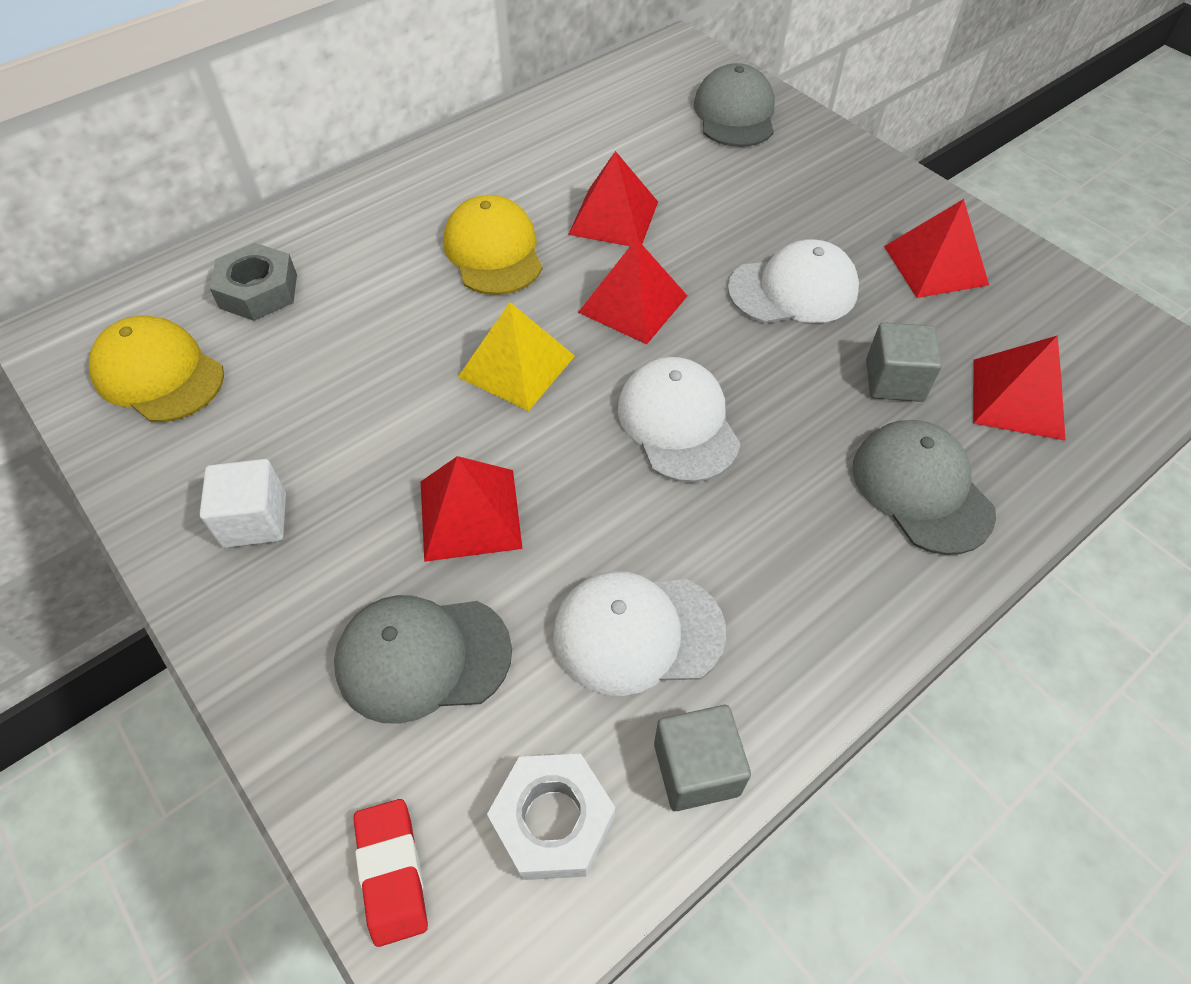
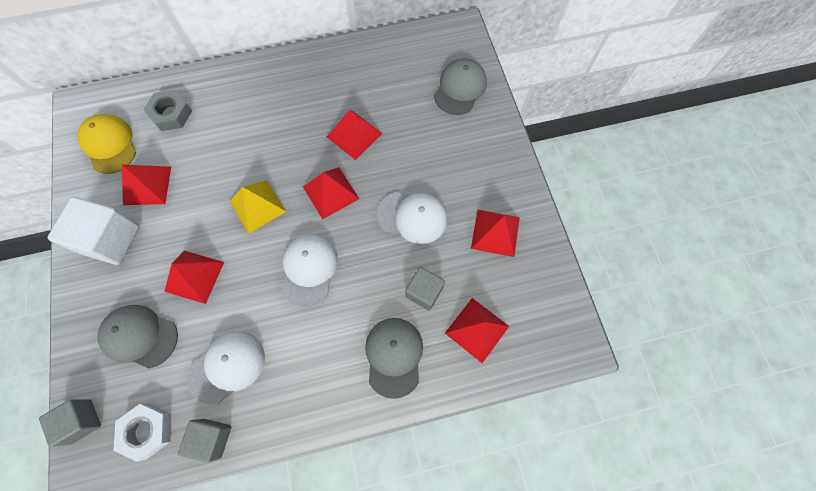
camera: 25 degrees right, 15 degrees up
(255, 520) = (111, 239): white cube -> white cube, size x1.64
(278, 409) = (147, 185): none -> red pyramid
(392, 872) = (82, 421): red eraser -> grey cube
(493, 251) = (285, 133): yellow cap -> none
(638, 633) = (227, 366): white cap -> white cap turned 120 degrees clockwise

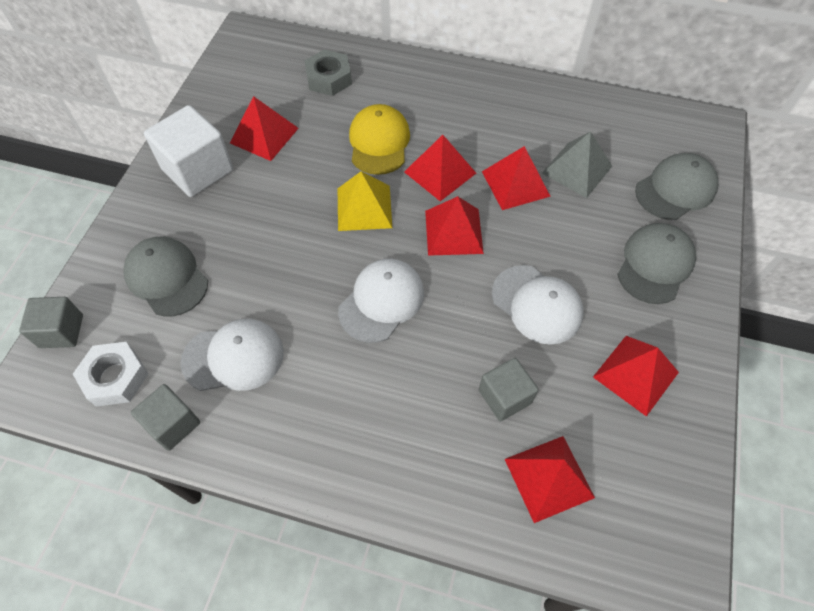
camera: 30 degrees right, 10 degrees down
(109, 145) = (251, 81): yellow cap -> yellow cap (379, 142)
(194, 276) = (256, 246): red pyramid -> red pyramid (440, 172)
(390, 104) = (577, 169): none -> grey pyramid
(394, 356) = (426, 451): grey cap -> grey cap (655, 265)

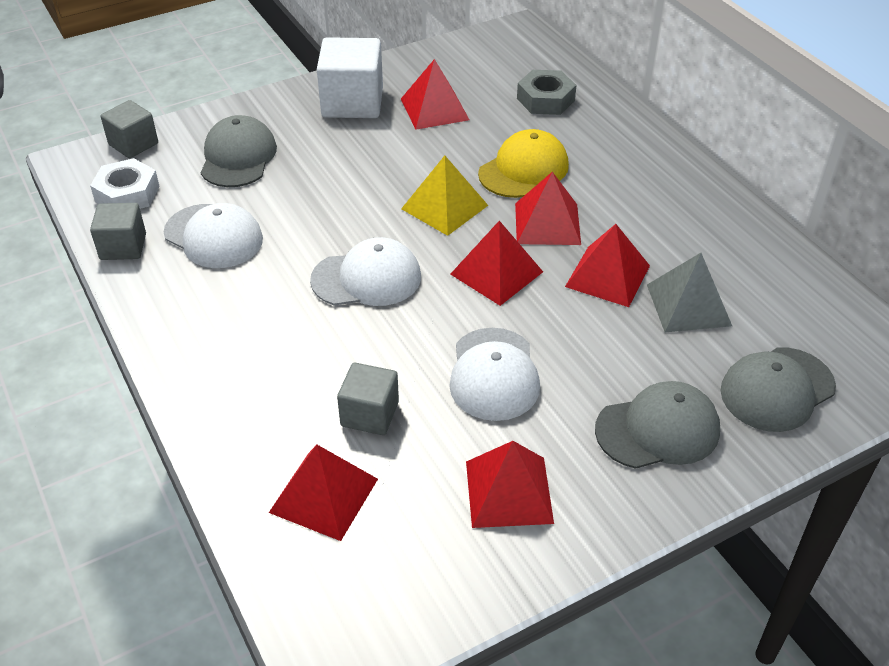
camera: 45 degrees right, 15 degrees down
(675, 189) = (777, 389): grey cap -> grey cap turned 135 degrees clockwise

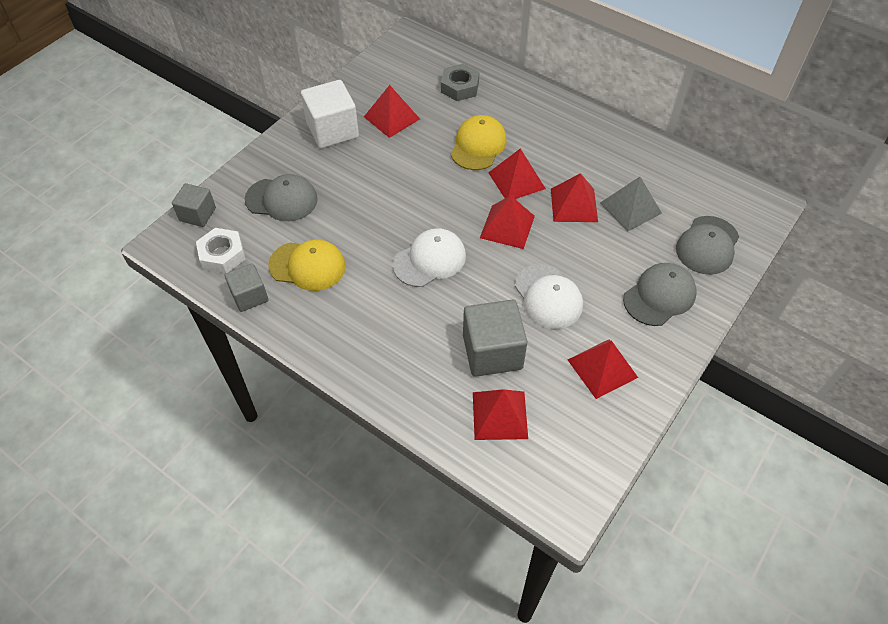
camera: 25 degrees left, 10 degrees up
(213, 236) = (307, 266): white cap -> yellow cap
(238, 157) = (281, 199): grey cap -> grey cap turned 120 degrees clockwise
(370, 414) = (492, 352): grey cube -> grey cube, size x1.64
(444, 207) = (445, 190): yellow pyramid -> none

